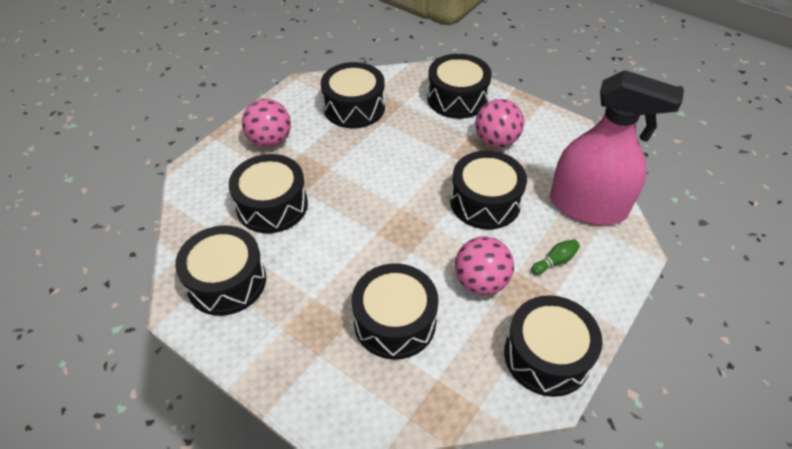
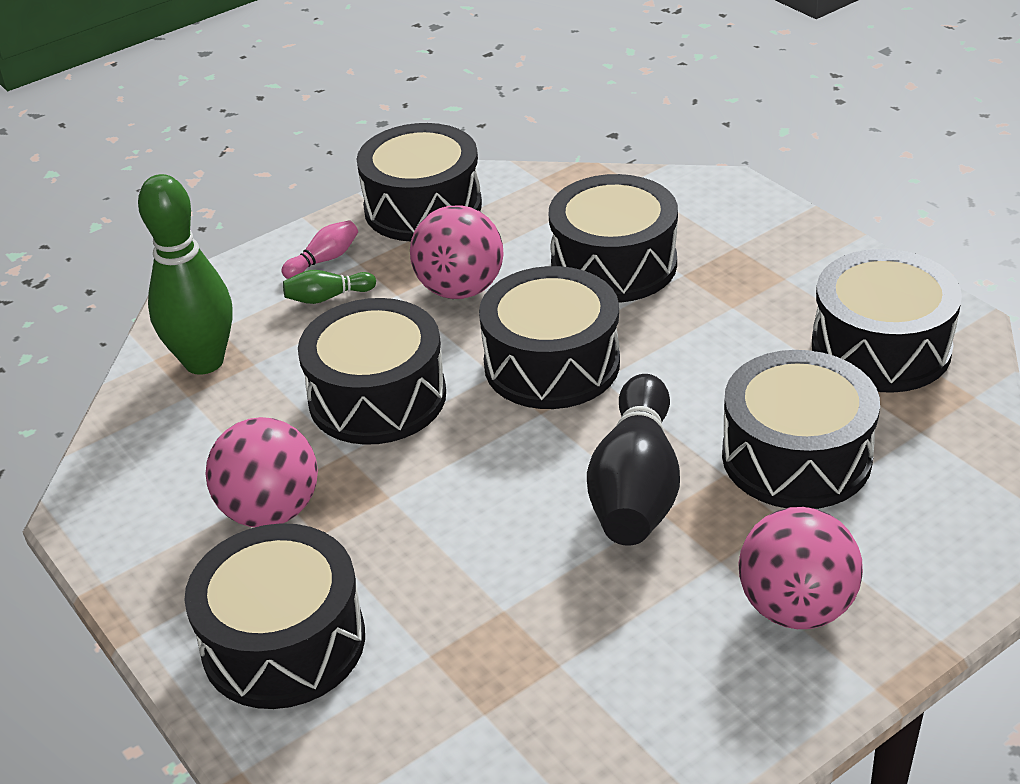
camera: 160 degrees left, 10 degrees down
(344, 178) = (636, 487): none -> black bowling pin
(354, 107) = (561, 667): black drum -> black drum (552, 364)
(578, 291) = (324, 260): none -> pink bowling pin
(587, 206) = (204, 362): pink spray bottle -> green bowling pin

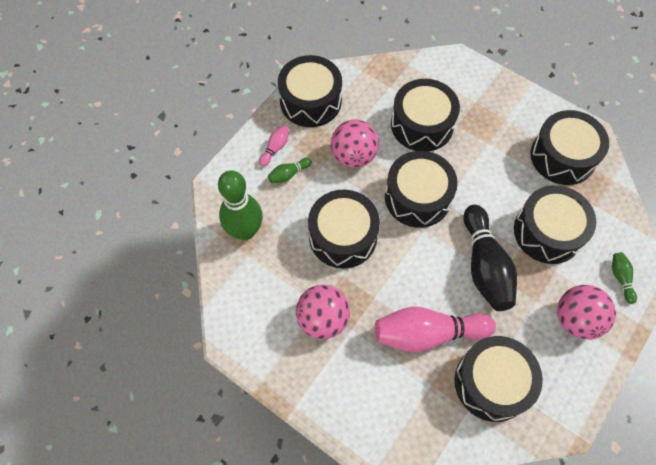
camera: 20 degrees left, 25 degrees up
(284, 642) = (363, 394): black drum -> black drum (492, 383)
(464, 571) = (427, 333): none -> pink bowling pin
(929, 558) = (620, 278): none -> green bowling pin

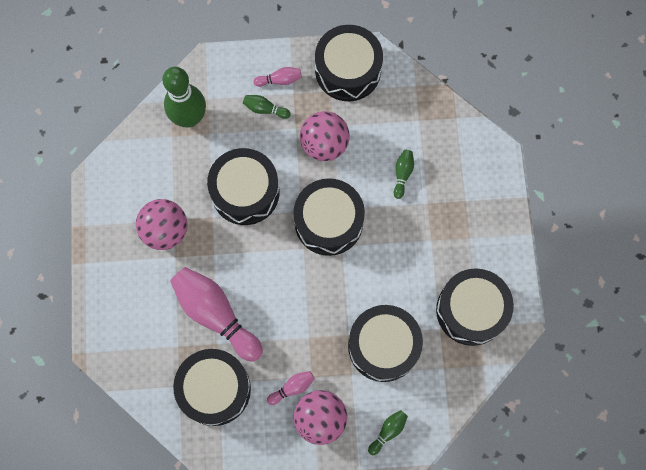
camera: 50 degrees right, 10 degrees up
(422, 124) = (402, 174): black drum -> green bowling pin
(484, 266) = (309, 317): black bowling pin -> none
(534, 321) = (292, 388): none -> pink bowling pin

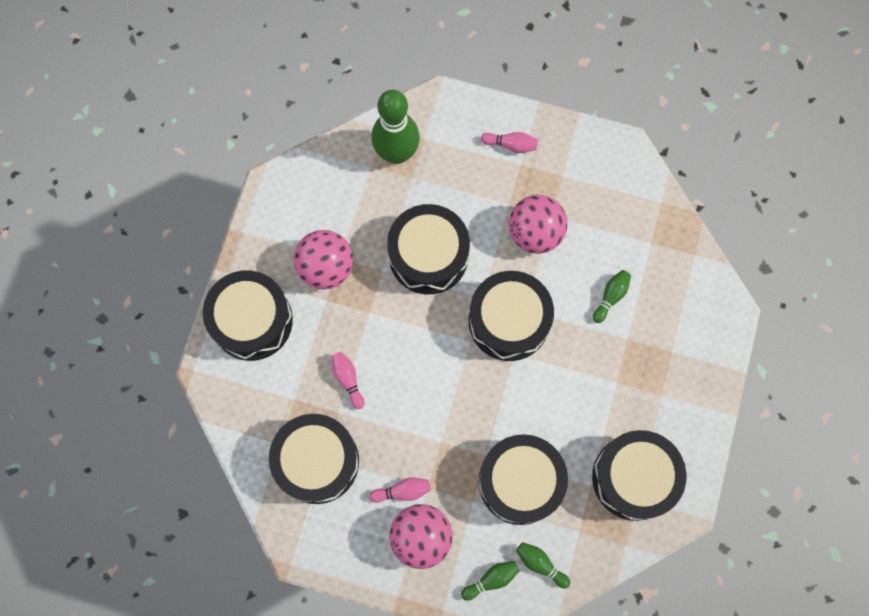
camera: 20 degrees right, 0 degrees up
(216, 314) = (348, 380): pink bowling pin -> pink bowling pin, size x0.45
(265, 109) = (483, 172): green bowling pin -> green bowling pin (540, 564)
(348, 70) = (591, 159): black drum -> black drum (252, 321)

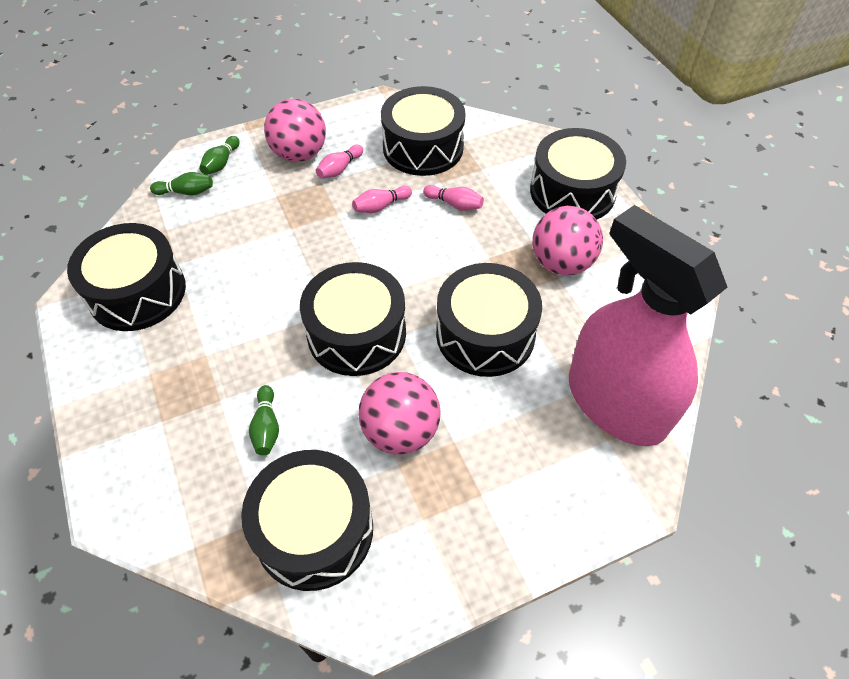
camera: 140 degrees right, 20 degrees down
(396, 153) = (616, 403): green bowling pin -> pink spray bottle
(510, 145) = (513, 508): pink bowling pin -> pink bowling pin (381, 206)
(520, 482) = (245, 229): black drum -> black drum (314, 530)

